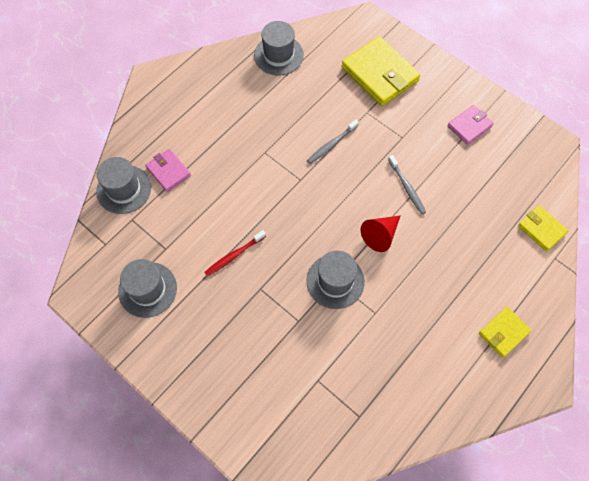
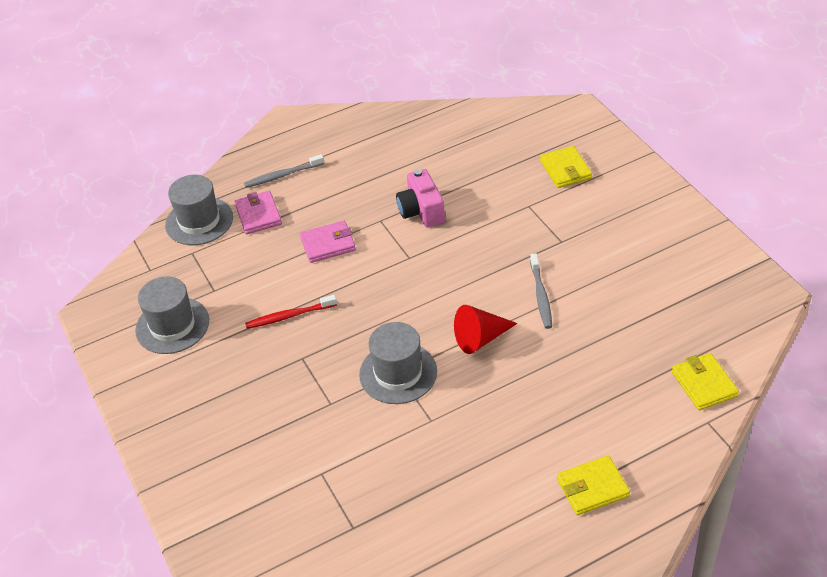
camera: 25 degrees right, 20 degrees down
(278, 55) = (448, 126): grey hat -> none
(291, 136) = (421, 211): none -> pink camera
(331, 144) = (467, 229): grey toothbrush -> grey toothbrush (282, 175)
(379, 74) = (565, 170): yellow wallet -> yellow wallet, size x0.55
(469, 126) = (658, 248): pink wallet -> pink wallet (328, 244)

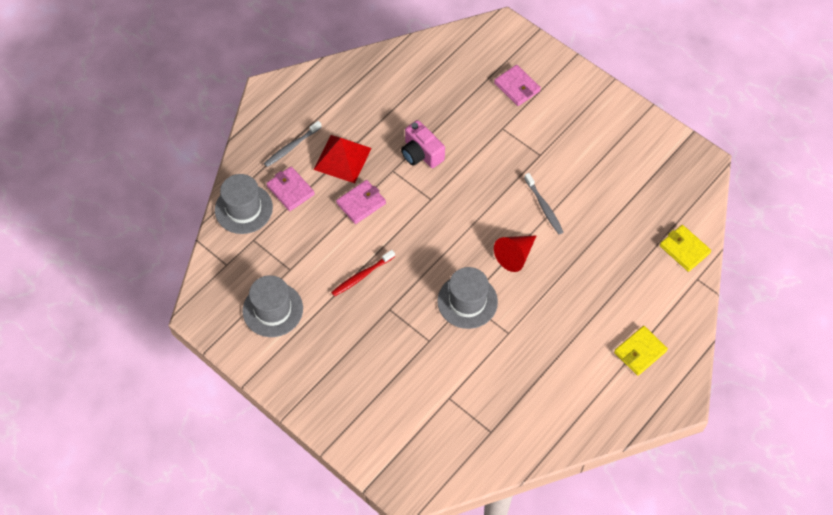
camera: 25 degrees left, 15 degrees up
(331, 197) = (342, 158): none -> red pyramid
(565, 170) = (517, 87): yellow wallet -> pink wallet

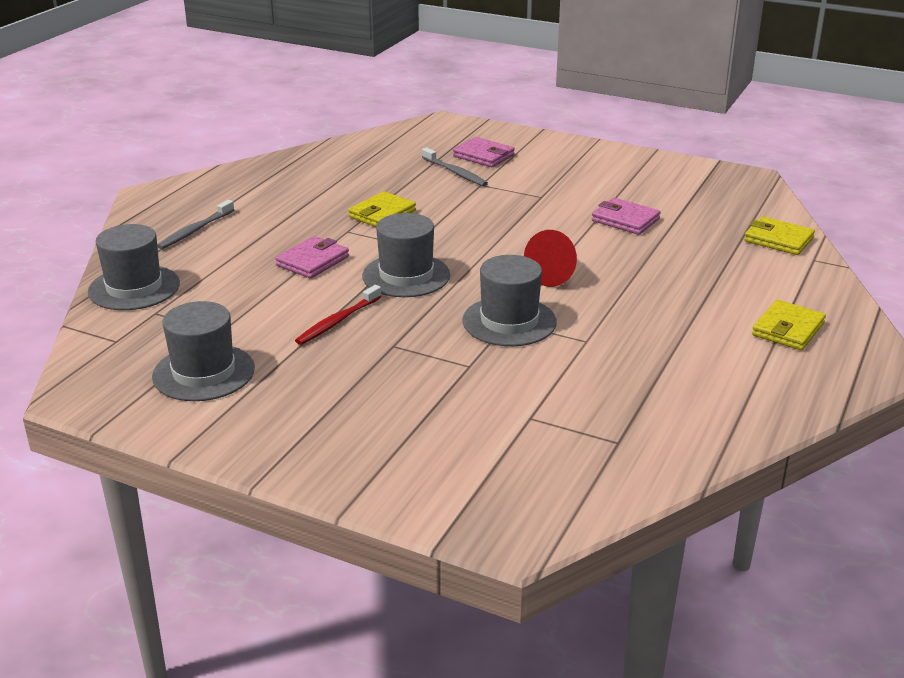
camera: 15 degrees left, 30 degrees down
(290, 190) = (203, 264): pink wallet -> pink wallet (625, 220)
(342, 158) = (272, 230): red pyramid -> none
(417, 234) = (406, 275): none -> grey hat
(421, 153) = (382, 214): pink camera -> yellow wallet
(544, 207) = (571, 232): grey toothbrush -> grey toothbrush (455, 172)

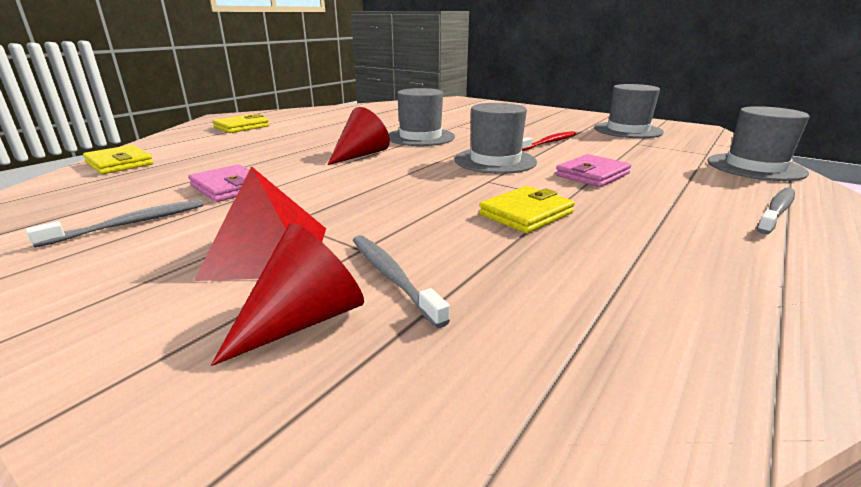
camera: 170 degrees left, 5 degrees down
(483, 156) = (303, 320): pink wallet -> red cone
(532, 178) = (267, 251): none -> red pyramid
(640, 187) = (130, 224): none -> grey toothbrush

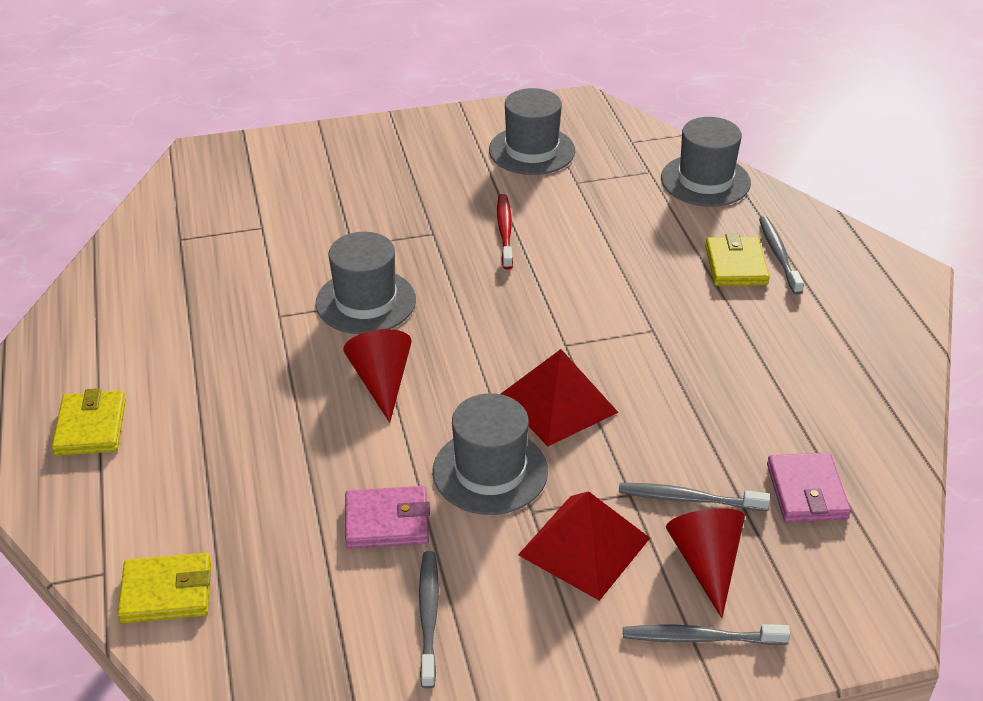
camera: 50 degrees left, 15 degrees up
(162, 362) = (700, 638): none -> grey toothbrush
(424, 195) = (558, 403): none -> red pyramid
(495, 161) = (517, 304): grey hat -> grey hat (490, 471)
(526, 214) = (657, 373): yellow wallet -> yellow wallet (736, 265)
(592, 175) = (621, 277): pink wallet -> pink wallet (806, 491)

